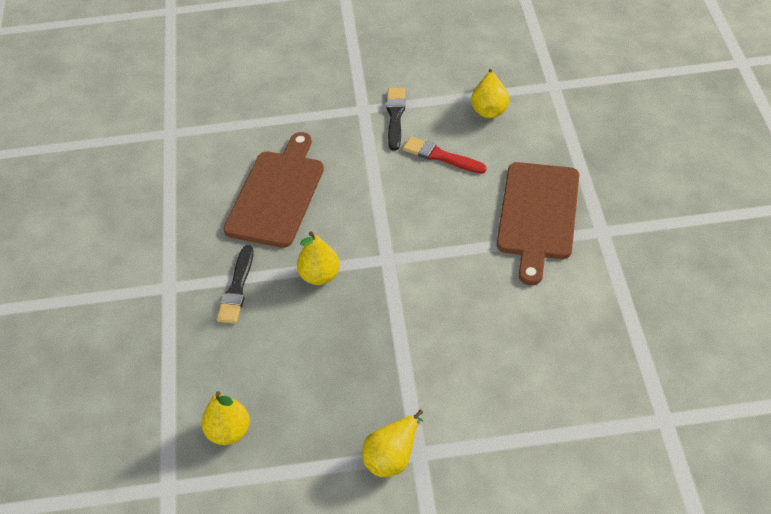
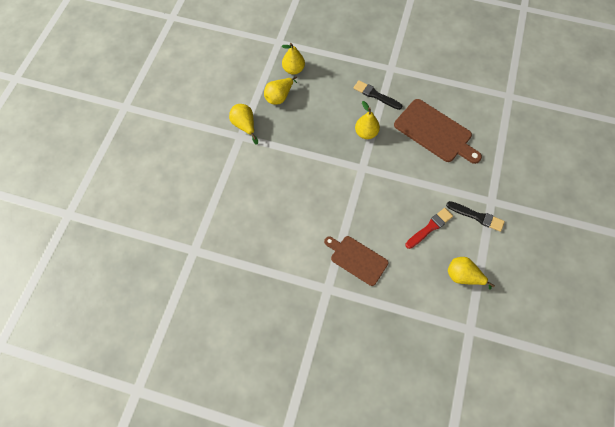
camera: 110 degrees right, 15 degrees up
(302, 428) = (279, 97): none -> yellow pear
(538, 215) = (357, 259): brown cutting board -> brown cutting board, size x0.66

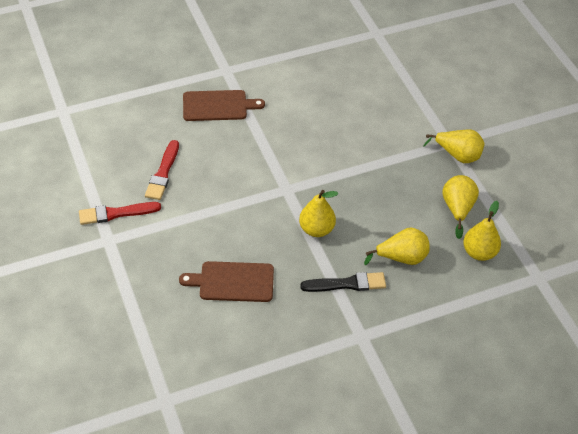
camera: 140 degrees right, 15 degrees down
(435, 132) = (233, 282): brown cutting board -> brown cutting board, size x0.66
(463, 276) = (96, 149): yellow pear -> yellow pear (401, 258)
(477, 216) = (116, 213): black brush -> red brush

